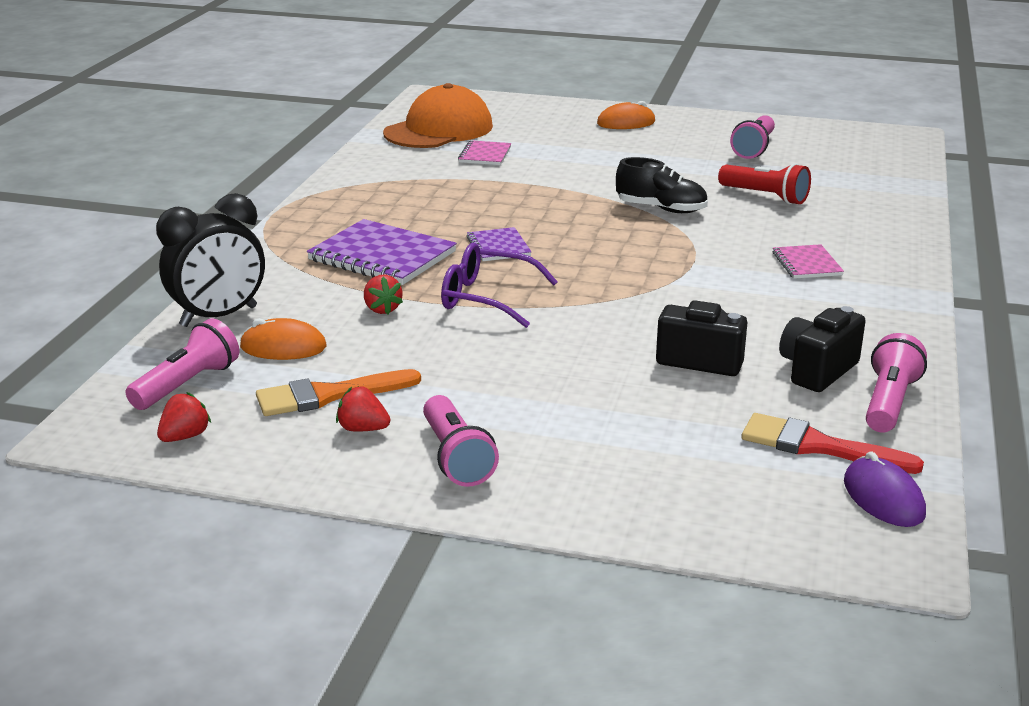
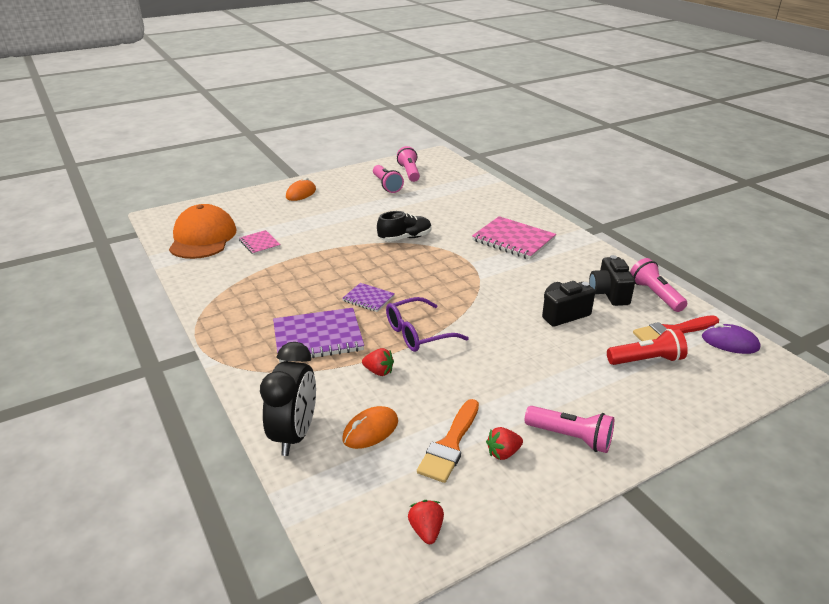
camera: 45 degrees left, 5 degrees up
(187, 384) = (362, 494): pink flashlight -> pink flashlight (409, 172)
(765, 196) = (436, 211): red flashlight -> red flashlight (646, 360)
(806, 264) = (513, 240): pink notebook -> pink notebook, size x1.84

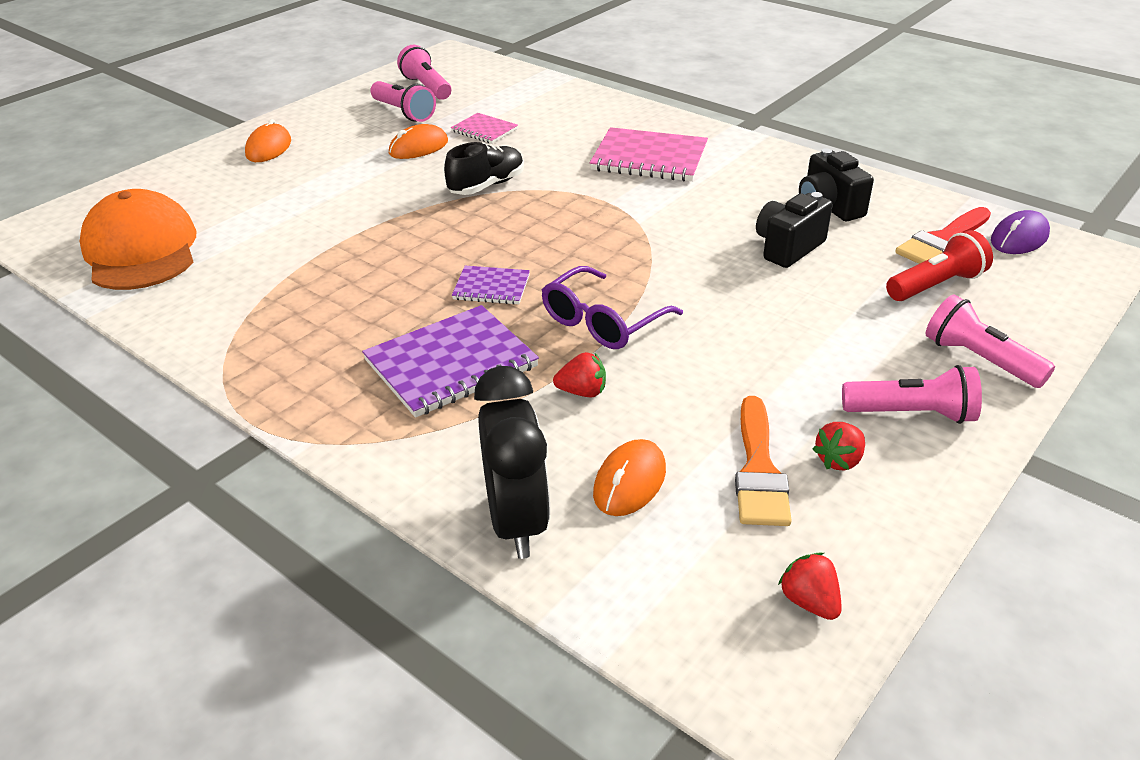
camera: 20 degrees left, 5 degrees up
(259, 243) = (251, 240): pink notebook -> pink notebook (484, 130)
(381, 208) = (418, 147): none -> orange mouse
(655, 295) = (888, 196): pink flashlight -> pink flashlight (979, 360)
(730, 342) = (1019, 238): purple mouse -> purple mouse turned 45 degrees counterclockwise

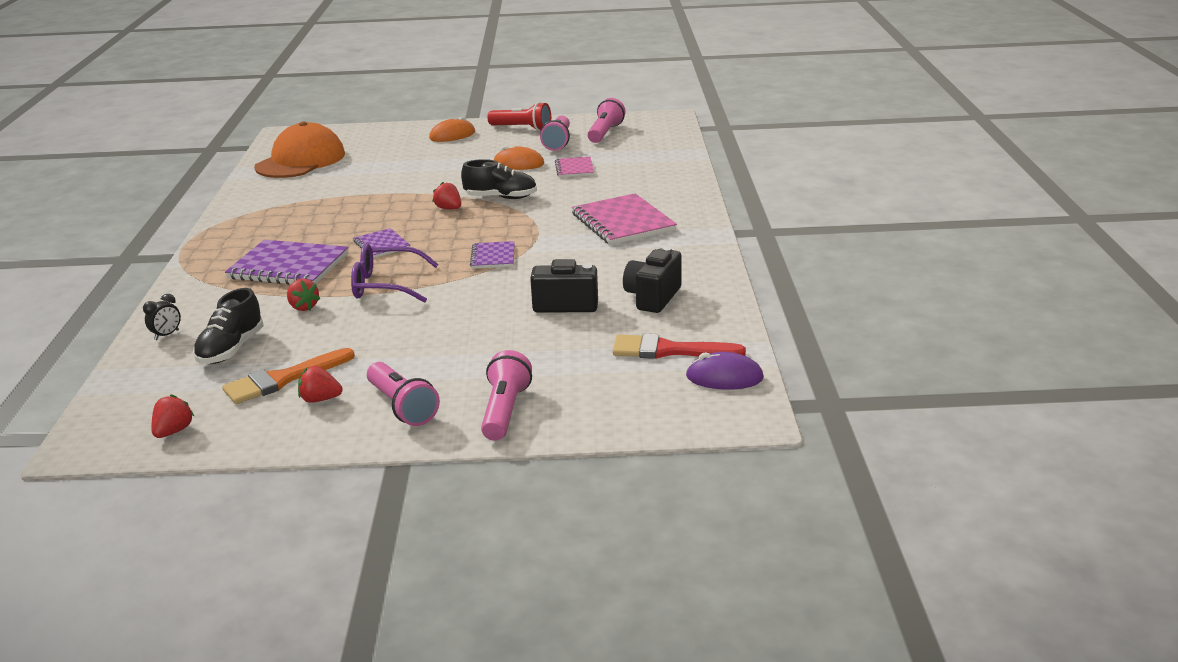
camera: 50 degrees right, 10 degrees down
(463, 219) = (449, 208): none -> red strawberry
(517, 521) = (167, 335): black clock -> black clock, size x0.40
(625, 241) = (493, 257): none -> purple notebook
(629, 482) = (231, 349): orange mouse -> black shoe
(936, 285) = (591, 367): red flashlight -> red flashlight (522, 128)

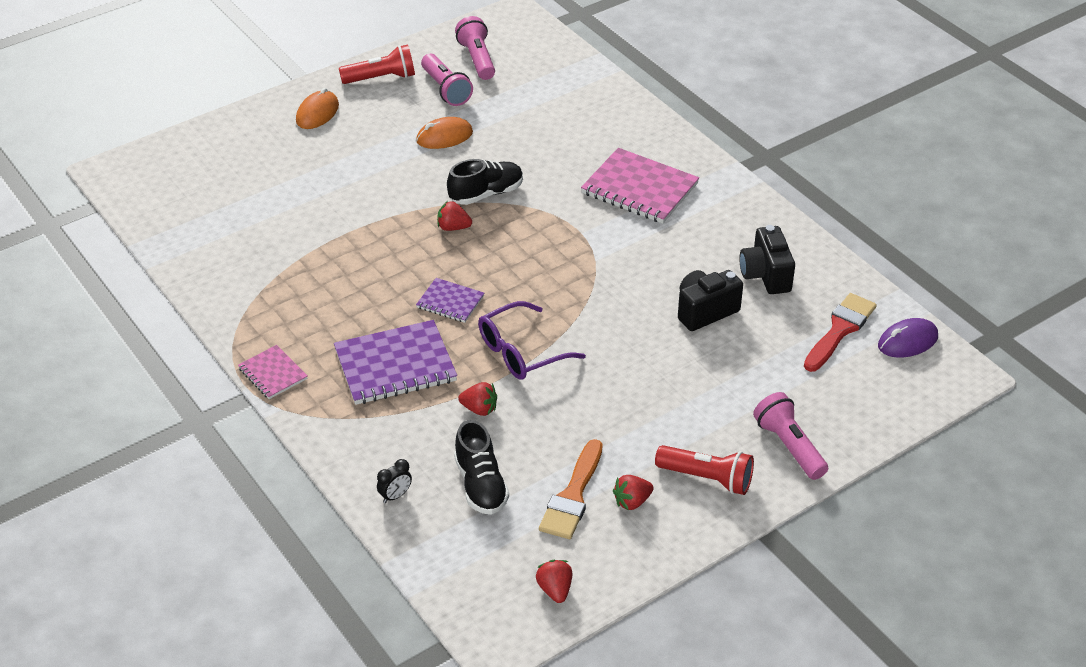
camera: 35 degrees left, 15 degrees up
(167, 335) = (395, 496): black clock -> black clock turned 45 degrees clockwise
(300, 161) = (195, 210): orange cap -> none
(402, 407) = (707, 478): pink flashlight -> red flashlight
(493, 257) = (575, 277): purple notebook -> none
(574, 169) = (509, 126): pink notebook -> pink notebook (272, 374)
(669, 350) = (840, 330): red brush -> red brush turned 150 degrees clockwise

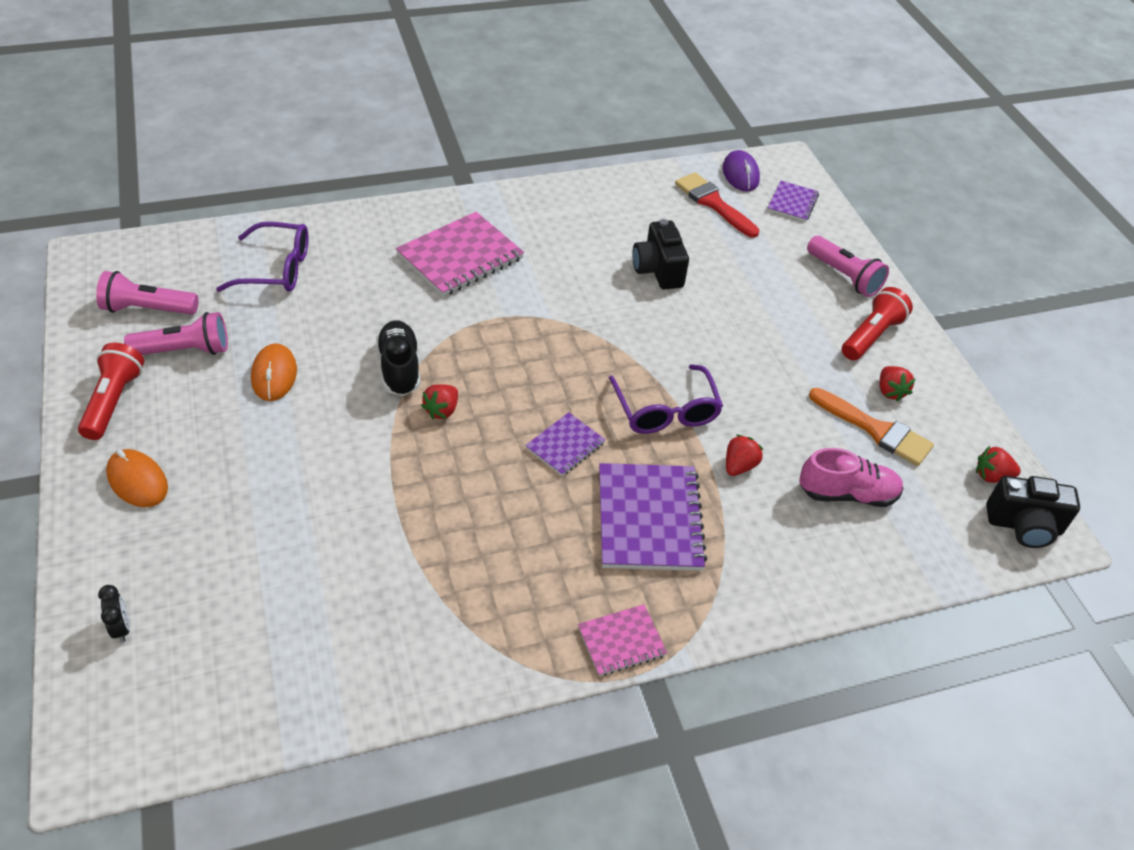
camera: 75 degrees left, 5 degrees up
(395, 496) = (849, 569): black clock -> black clock (122, 628)
(481, 485) = (847, 494): black shoe -> pink shoe
(559, 101) = (277, 269): none -> purple glasses
(765, 275) = (626, 220): black camera -> black camera (1023, 526)
(789, 446) = (844, 276): pink flashlight -> pink flashlight turned 120 degrees counterclockwise
(888, 389) = (792, 203): none -> purple notebook

